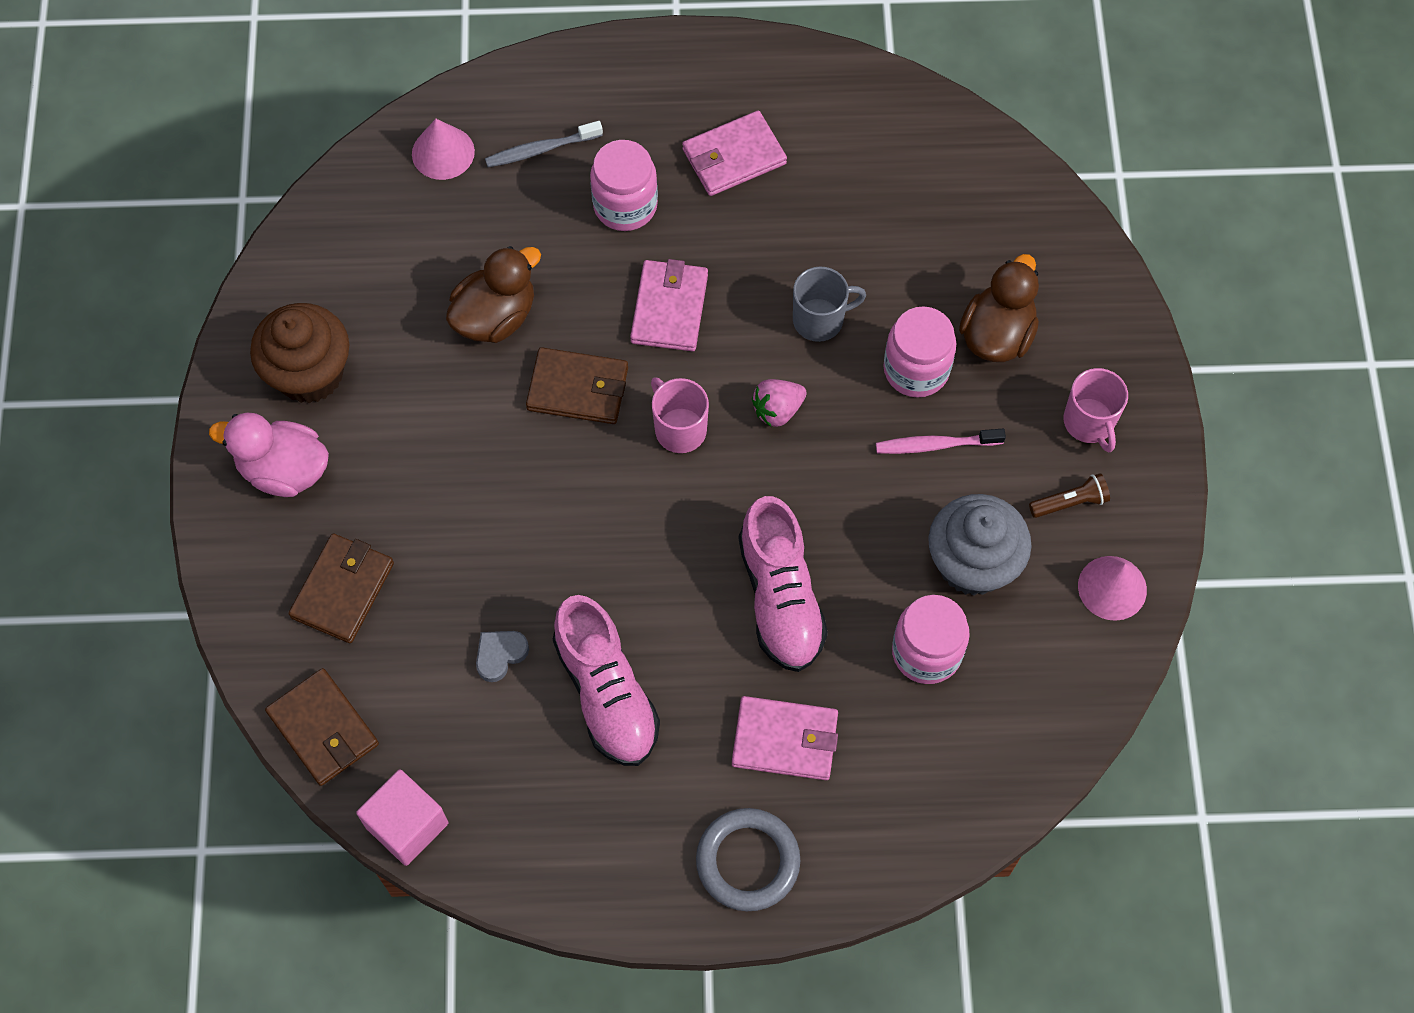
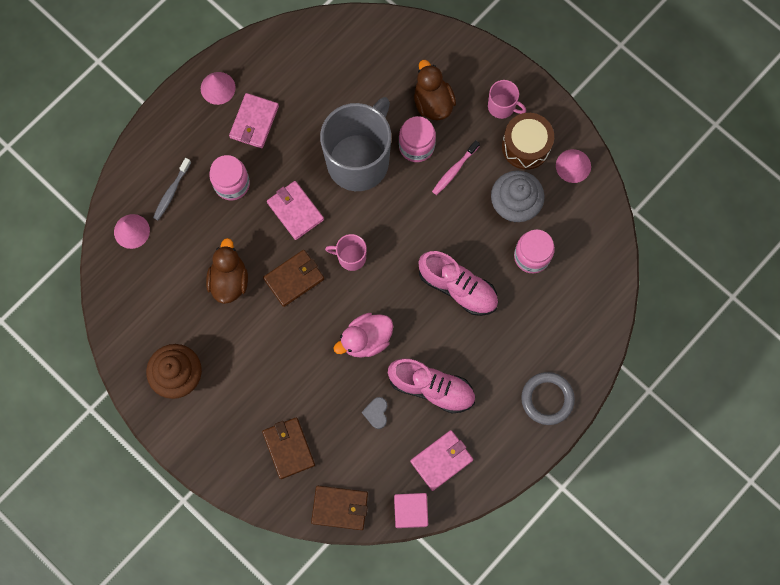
camera: 45 degrees left, 10 degrees up
(284, 470) = (212, 424): pink duck -> pink duck (366, 339)
(732, 78) = (218, 88): none -> pink cone
(777, 410) = (380, 213): pink strawberry -> none
(785, 740) = (514, 340): pink wallet -> pink wallet (441, 460)
(820, 320) = (359, 160): grey mug -> grey mug, size x2.27
(1070, 502) = (526, 146): brown flashlight -> brown drum

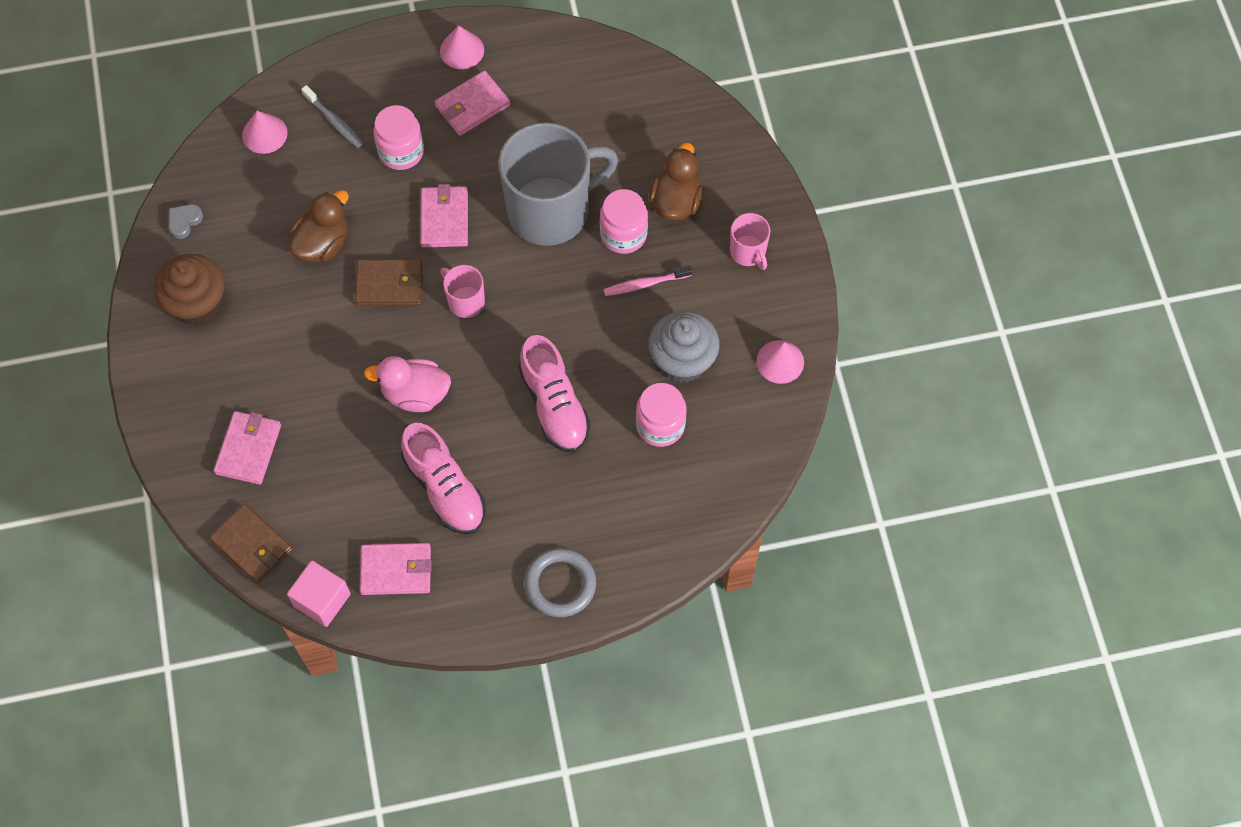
camera: 35 degrees right, 10 degrees down
(171, 192) = (334, 121): grey toothbrush -> grey toothbrush turned 105 degrees counterclockwise
(289, 448) = (248, 449): brown wallet -> pink wallet
(376, 413) = (366, 475): grey heart -> grey heart (184, 221)
(526, 146) = (743, 308): brown drum -> none

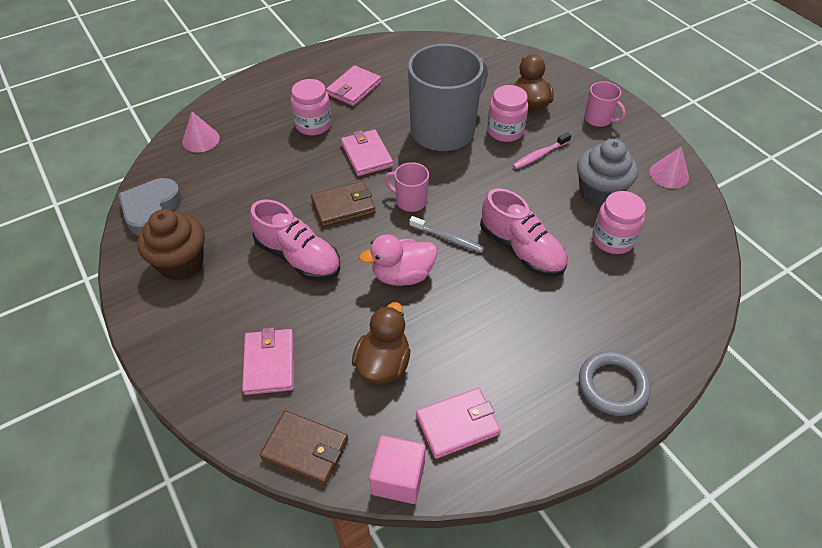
camera: 20 degrees left, 15 degrees down
(184, 221) = (151, 210): grey heart -> grey heart, size x2.00
(322, 243) = (276, 194): brown duck -> brown duck (383, 364)
(334, 121) = (253, 120): grey toothbrush -> grey toothbrush (448, 239)
(445, 489) = (466, 340): pink shoe -> pink shoe (298, 257)
(462, 50) = (331, 62): pink cone -> none

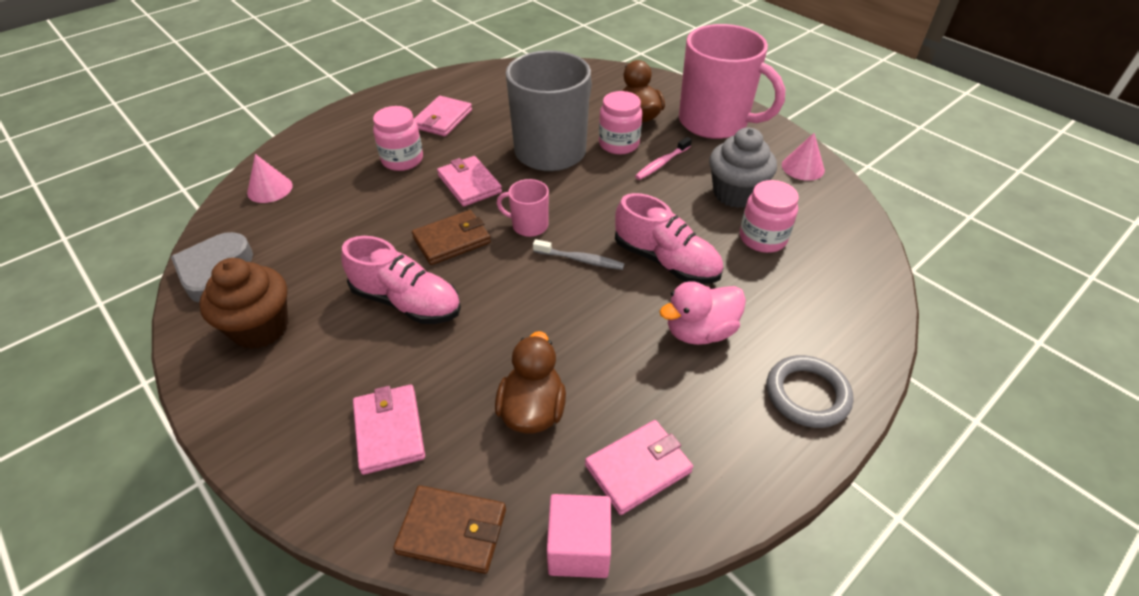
camera: 10 degrees left, 5 degrees down
(402, 275) = (535, 306): pink duck -> pink duck (700, 331)
(598, 119) = (715, 122): pink mug -> pink mug, size x2.27

